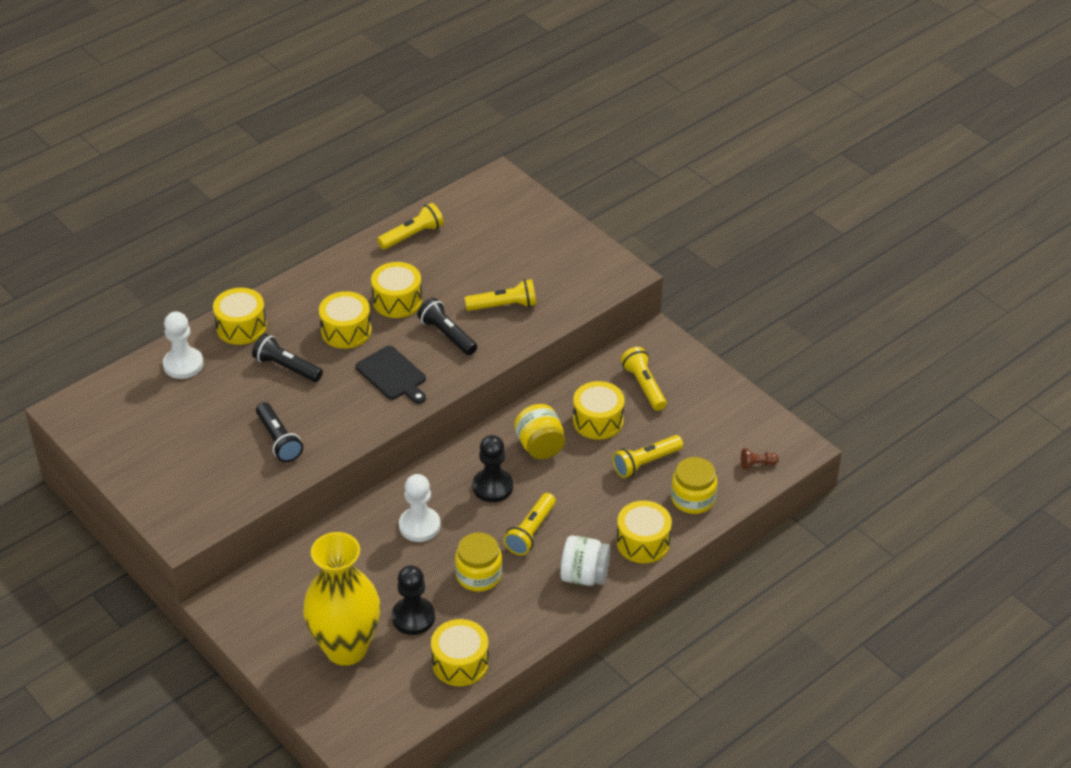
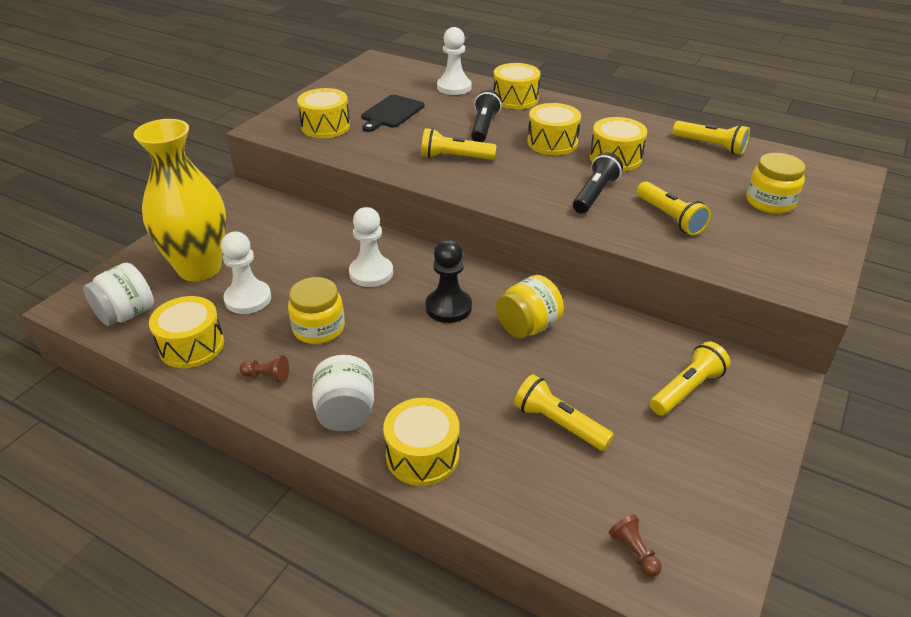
camera: 70 degrees right, 5 degrees down
(279, 440) = (394, 143): black flashlight -> none
(392, 707) = (126, 314): none -> white jar
(393, 375) = (514, 178): black cutting board -> black cutting board (391, 113)
(413, 617) = (248, 299): black pawn -> white pawn
(522, 617) = (267, 376): none -> brown pawn
(531, 532) = (396, 351): yellow flashlight -> yellow flashlight (455, 157)
(598, 421) = (599, 363): yellow drum -> yellow drum (325, 126)
(693, 498) = (524, 489): yellow jar -> yellow jar (770, 202)

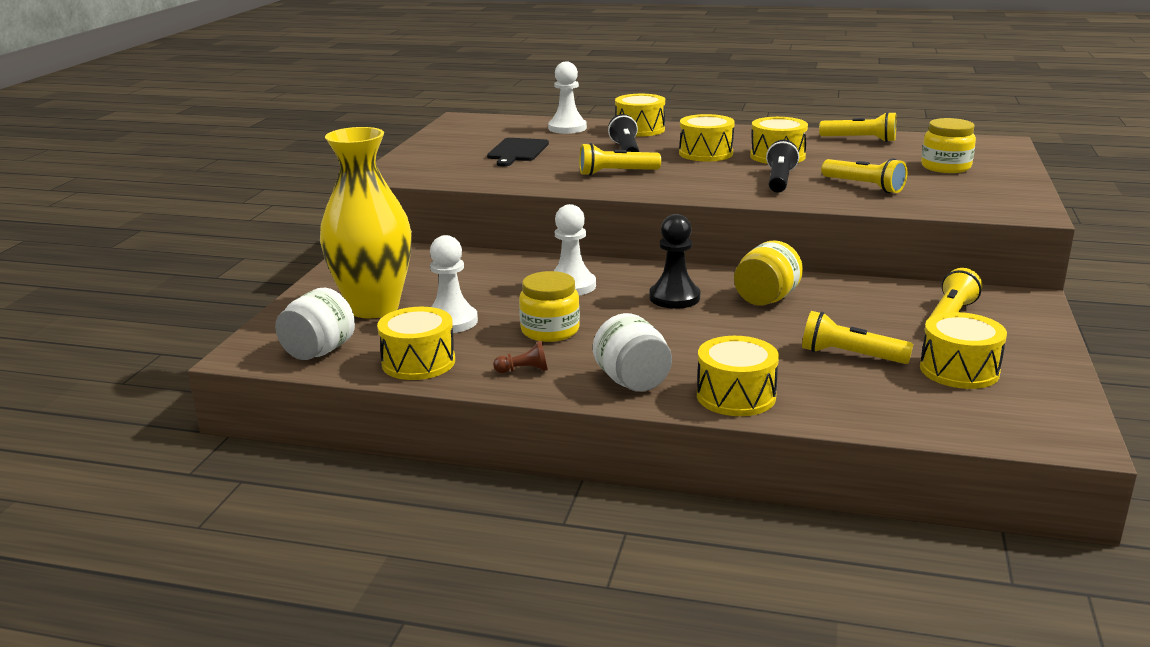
camera: 15 degrees left, 15 degrees down
(325, 126) = (454, 167): yellow drum -> yellow drum (959, 370)
(634, 552) = (986, 420): brown pawn -> none

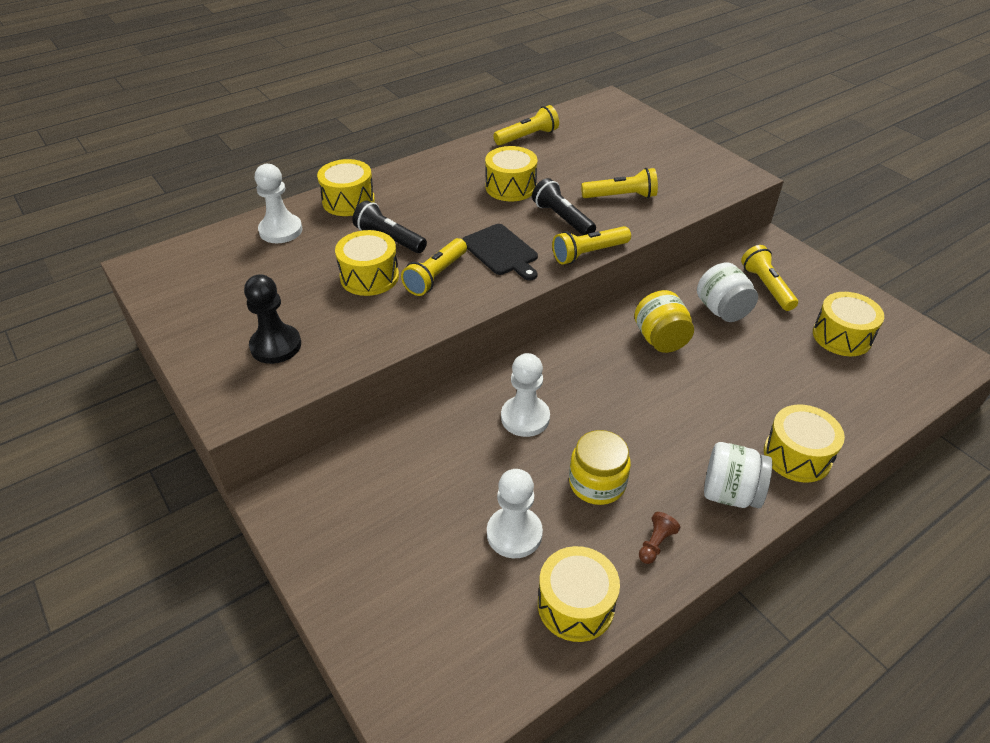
camera: 50 degrees left, 20 degrees up
(319, 351) = (480, 669): white jar -> white jar (722, 310)
(374, 308) = (424, 571): yellow vase -> none
(517, 151) = (296, 292): black cutting board -> black cutting board (501, 251)
(674, 298) = (609, 379): black pawn -> black pawn (276, 346)
(706, 153) = (456, 210): yellow drum -> yellow drum (369, 277)
(850, 355) = (783, 364): yellow flashlight -> yellow flashlight (589, 253)
(945, 167) = (627, 146): yellow jar -> none

